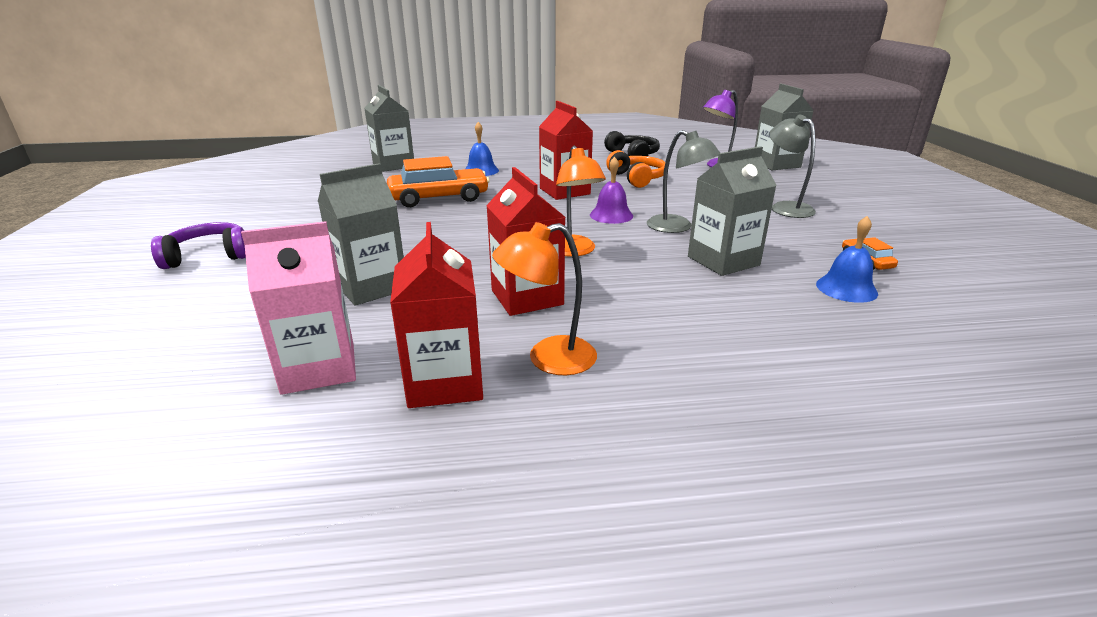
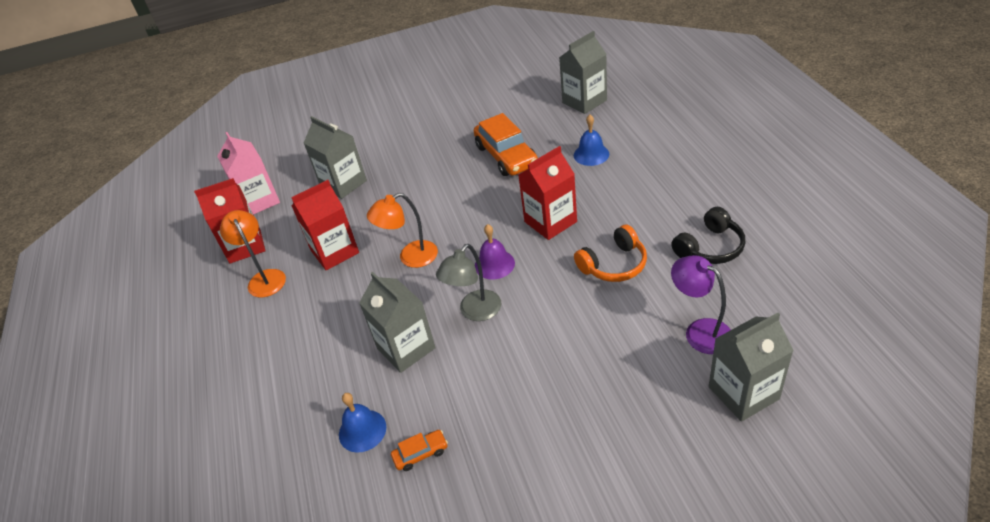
camera: 85 degrees right, 15 degrees up
(208, 256) = (377, 108): purple headphones -> none
(785, 207) = (558, 396): grey lamp -> none

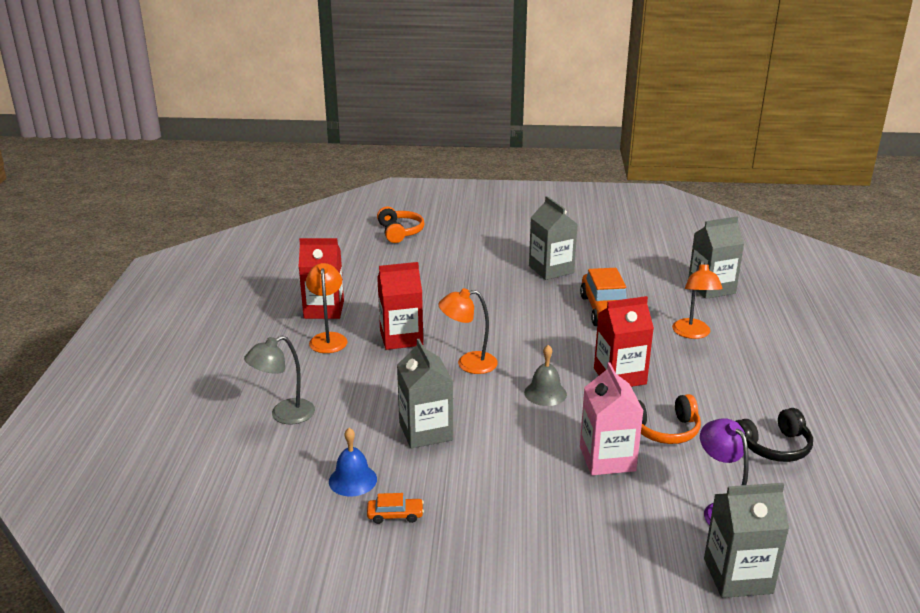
camera: 15 degrees right, 15 degrees down
(259, 201) = (354, 279): pink carton -> pink carton (607, 459)
(279, 133) = (400, 232): none -> orange headphones
(343, 184) = (437, 288): grey carton -> grey carton (551, 269)
(475, 312) = (505, 424): grey lamp -> grey lamp (284, 415)
(494, 264) = (545, 393): purple bell -> grey bell
(591, 154) = (693, 334): blue bell -> orange lamp

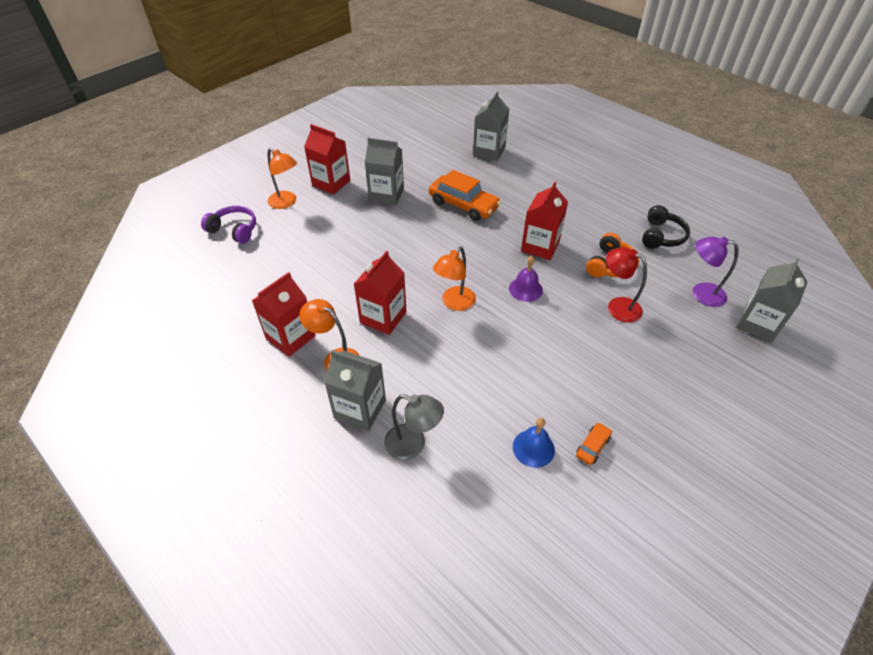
camera: 50 degrees left, 20 degrees up
(284, 415) = (413, 445): grey lamp -> grey lamp turned 75 degrees counterclockwise
(400, 232) = (234, 230): orange headphones -> purple headphones
(425, 431) = (512, 373): grey carton -> grey carton (360, 409)
(521, 240) = (331, 183): none -> red carton
(545, 393) = (525, 289): grey bell -> purple bell
(607, 459) = (617, 306): pink carton -> red lamp
(693, 334) = (527, 190): orange lamp -> orange lamp (286, 203)

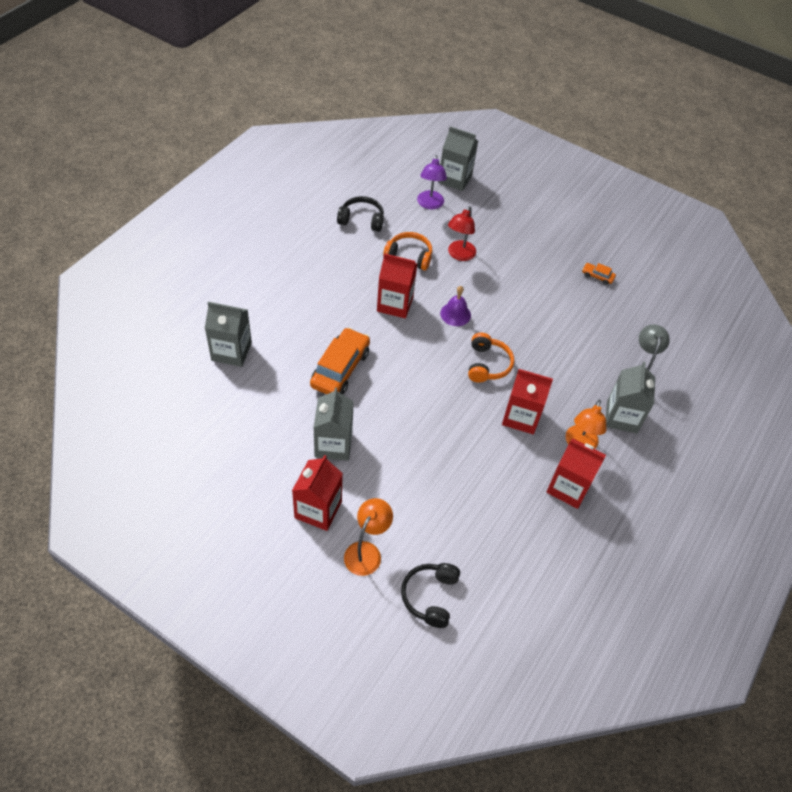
camera: 105 degrees left, 5 degrees up
(234, 230) = (430, 596): purple headphones -> black headphones
(454, 303) = (487, 364): orange lamp -> orange headphones
(533, 448) = (611, 307): blue bell -> none

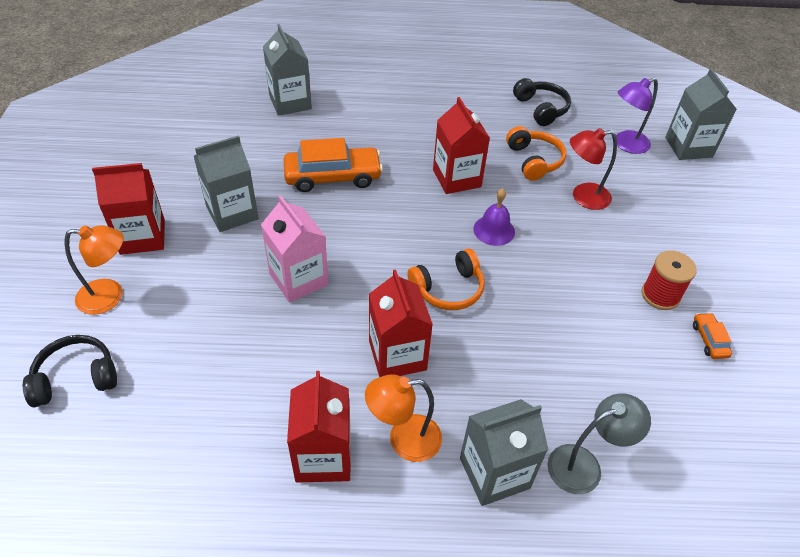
camera: 60 degrees right, 5 degrees down
(426, 436) = (299, 279): none -> pink carton
(556, 274) = (660, 295): none -> red spool

